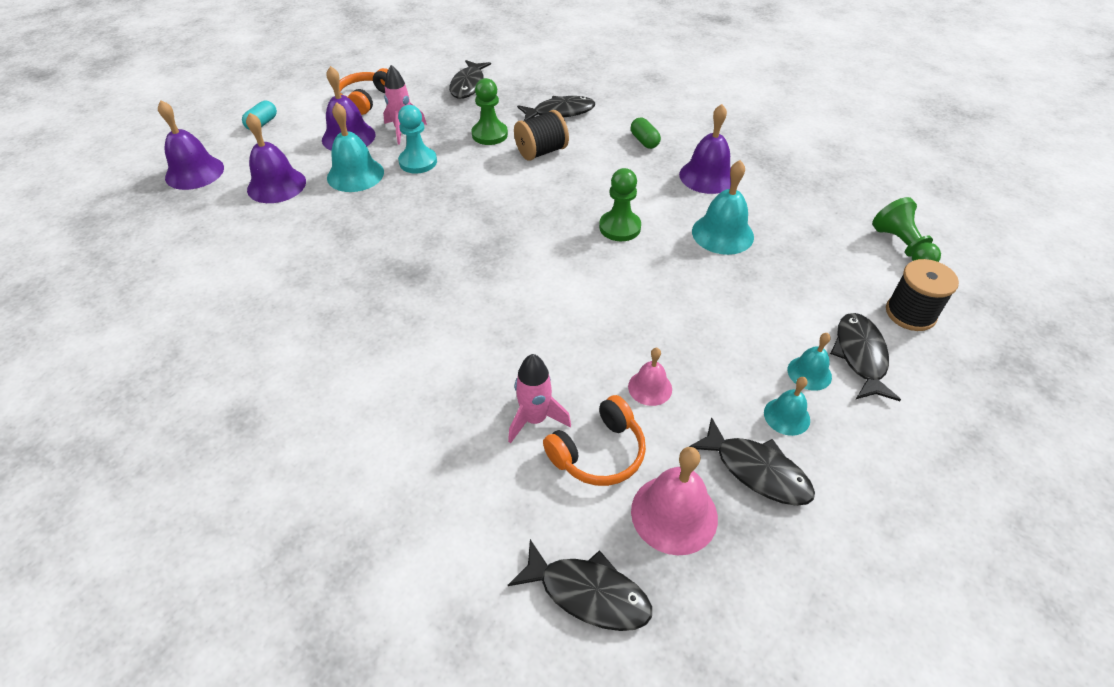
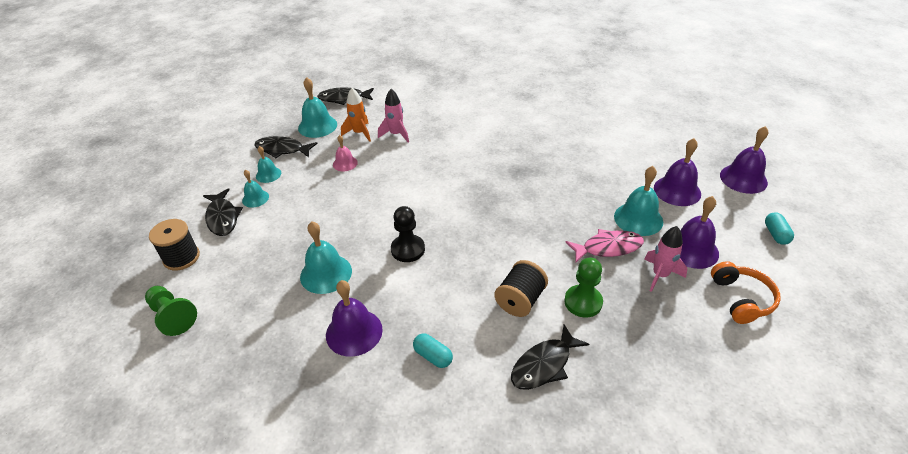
camera: 155 degrees right, 5 degrees down
(418, 162) = (608, 248): turquoise pawn -> pink fish
(468, 85) = (676, 367): black fish -> none
(598, 453) = (359, 133): orange headphones -> orange rocket
(620, 227) = (408, 249): green pawn -> black pawn
(644, 141) = (433, 356): green capsule -> turquoise capsule
(674, 514) = (317, 126): pink bell -> turquoise bell

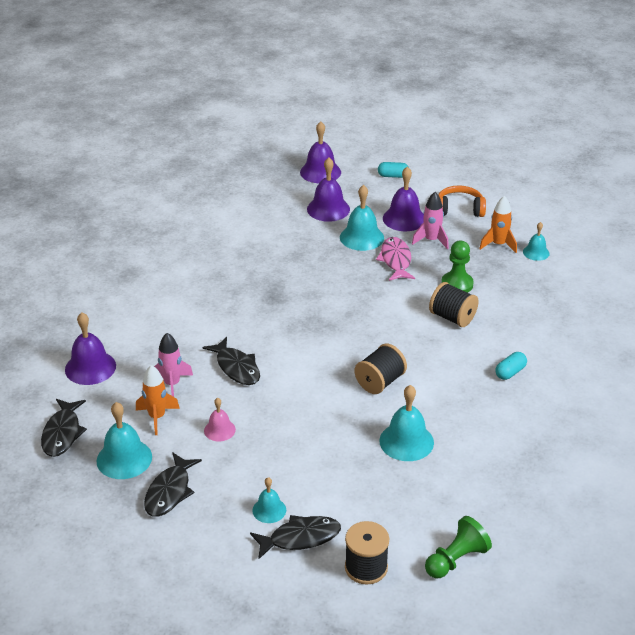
camera: 85 degrees left, 5 degrees down
(268, 174) = (222, 502): turquoise bell -> turquoise bell (536, 252)
(354, 332) = (482, 420): purple bell -> purple bell (90, 367)
(408, 249) = (380, 382): black pawn -> black spool
(544, 365) = (519, 314): black fish -> black fish (236, 368)
(683, 341) = (498, 245): none -> orange rocket

